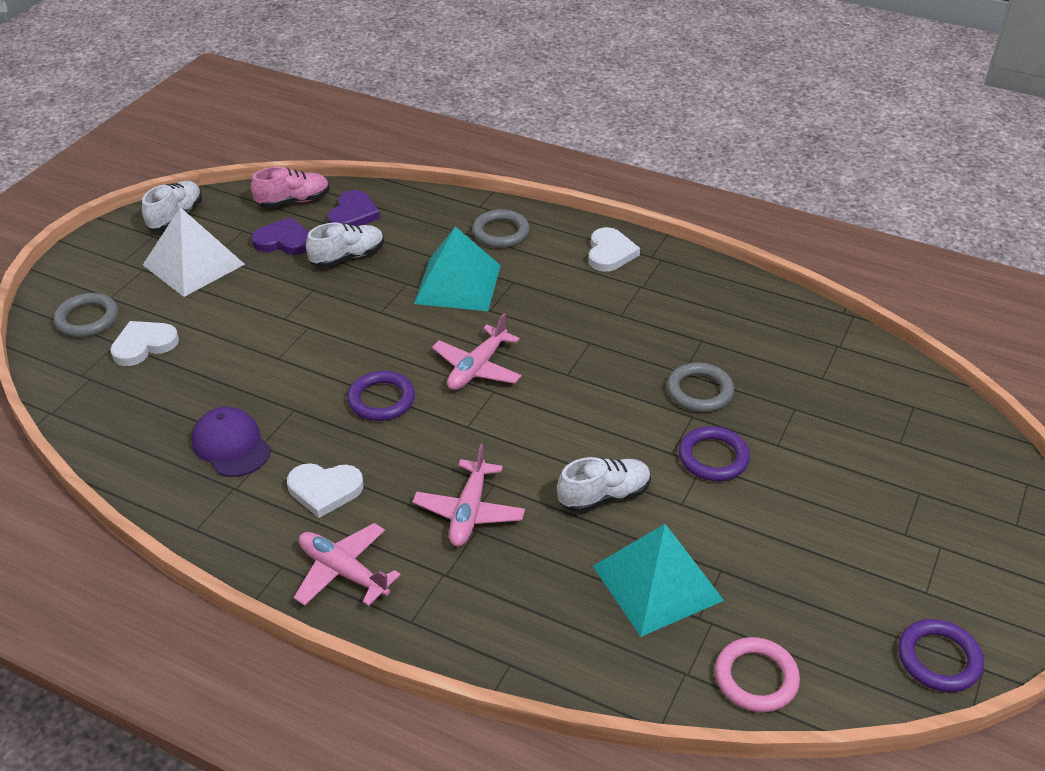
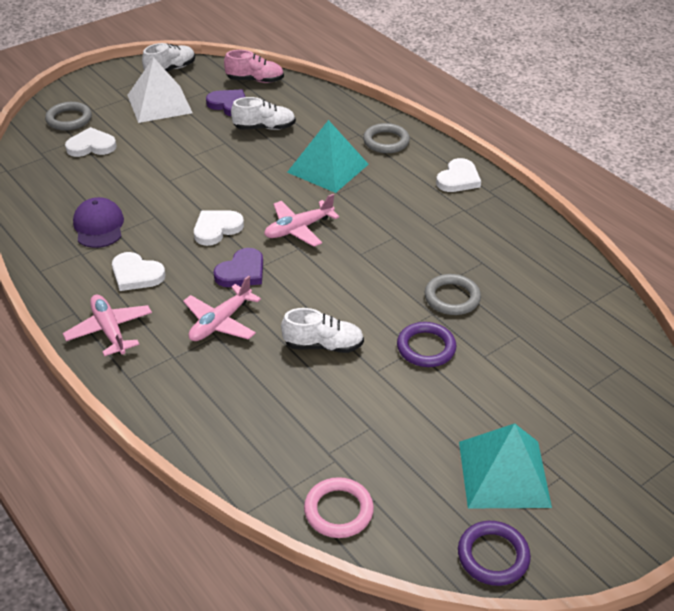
camera: 25 degrees right, 0 degrees up
(353, 214) = (289, 100): purple heart -> purple heart (241, 272)
(381, 400) = (216, 229): purple ring -> white heart
(657, 583) = (316, 418): turquoise pyramid -> turquoise pyramid (503, 473)

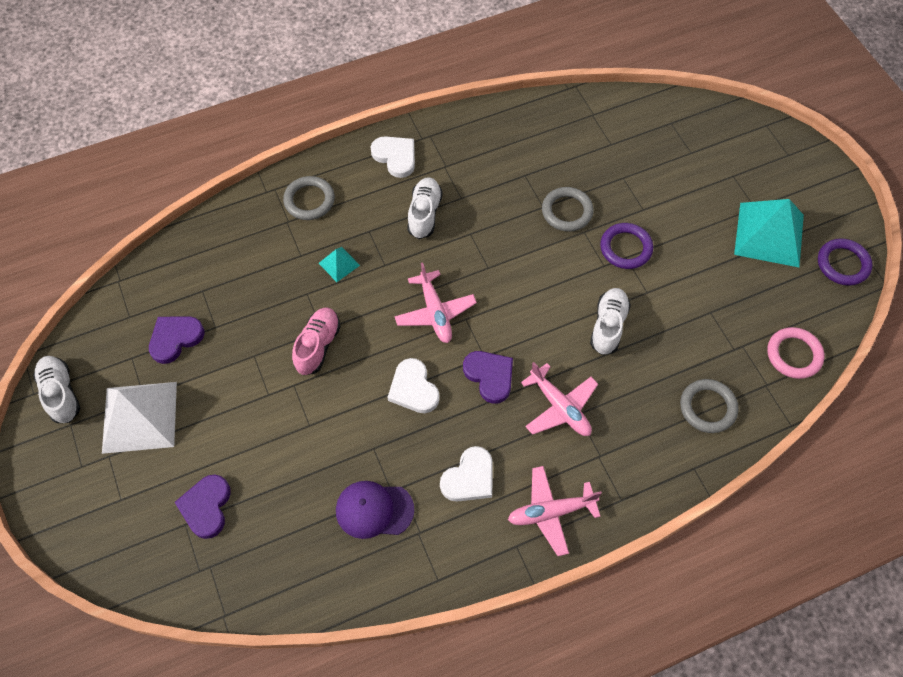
camera: 75 degrees left, 20 degrees up
(69, 119) = (132, 531): grey ring -> grey ring (707, 407)
(91, 146) = (206, 507): white heart -> purple heart
(255, 80) = (131, 301): pink shoe -> pink shoe (318, 346)
(264, 128) = (239, 310): white shoe -> white shoe (424, 214)
(328, 168) = (339, 264): turquoise pyramid -> turquoise pyramid, size x0.46

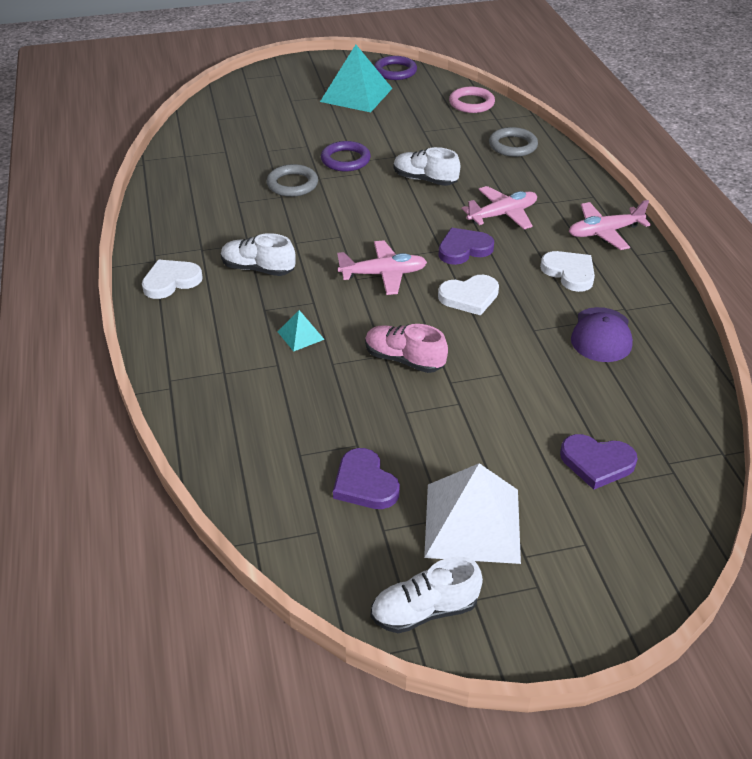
camera: 80 degrees left, 20 degrees down
(309, 200) = (201, 352): grey ring -> none
(551, 512) = (604, 232): pink plane -> pink plane turned 75 degrees clockwise

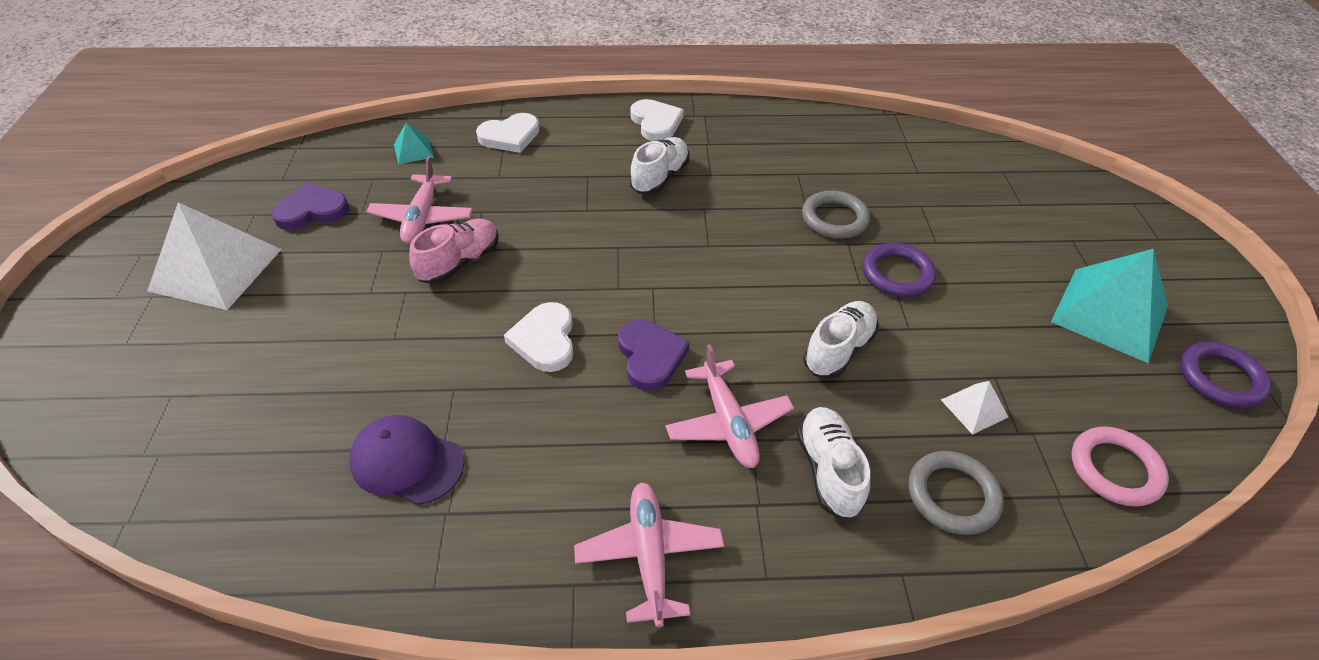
camera: 100 degrees right, 5 degrees up
(300, 335) = (535, 195): turquoise pyramid -> turquoise pyramid (413, 150)
(383, 274) = (618, 270): pink plane -> pink plane (422, 217)
(424, 610) = (157, 224): white shoe -> white shoe (829, 470)
(450, 138) = (974, 408): none -> white pyramid
(569, 273) = (557, 467): white heart -> white heart (510, 136)
(597, 463) = (210, 385): purple heart -> none

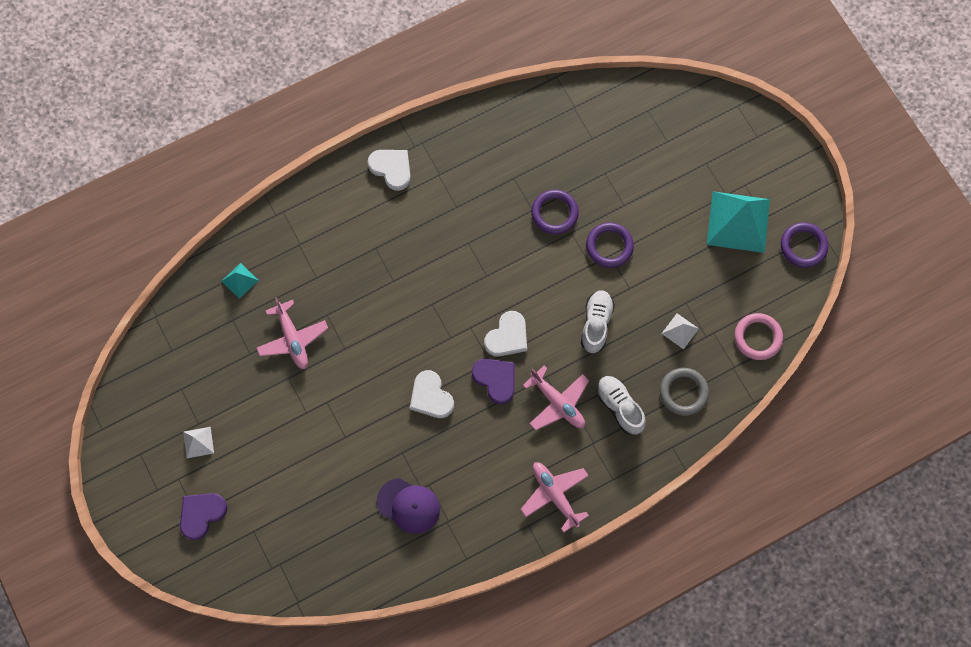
camera: 25 degrees left, 25 degrees up
(216, 269) = (198, 442): white pyramid -> white pyramid, size x0.46
(312, 211) = (216, 368): purple heart -> purple heart (201, 514)
(407, 462) = (408, 506): purple cap -> purple cap turned 150 degrees counterclockwise
(460, 262) = (343, 364): pink shoe -> none
(510, 136) = (297, 233): white heart -> white heart (507, 336)
(660, 177) = (424, 226): white shoe -> none
(834, 219) = (554, 213): grey ring -> purple ring

